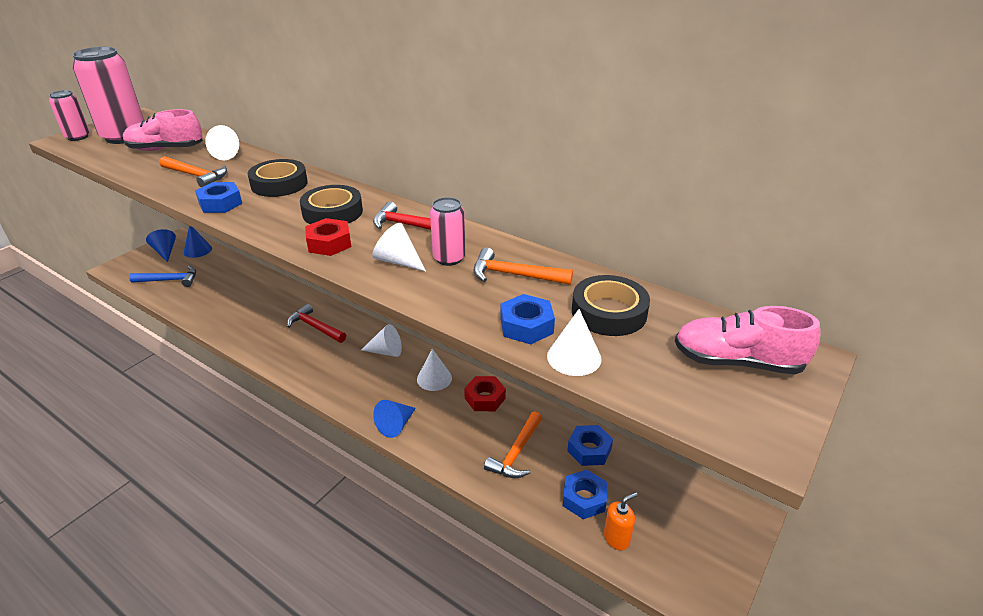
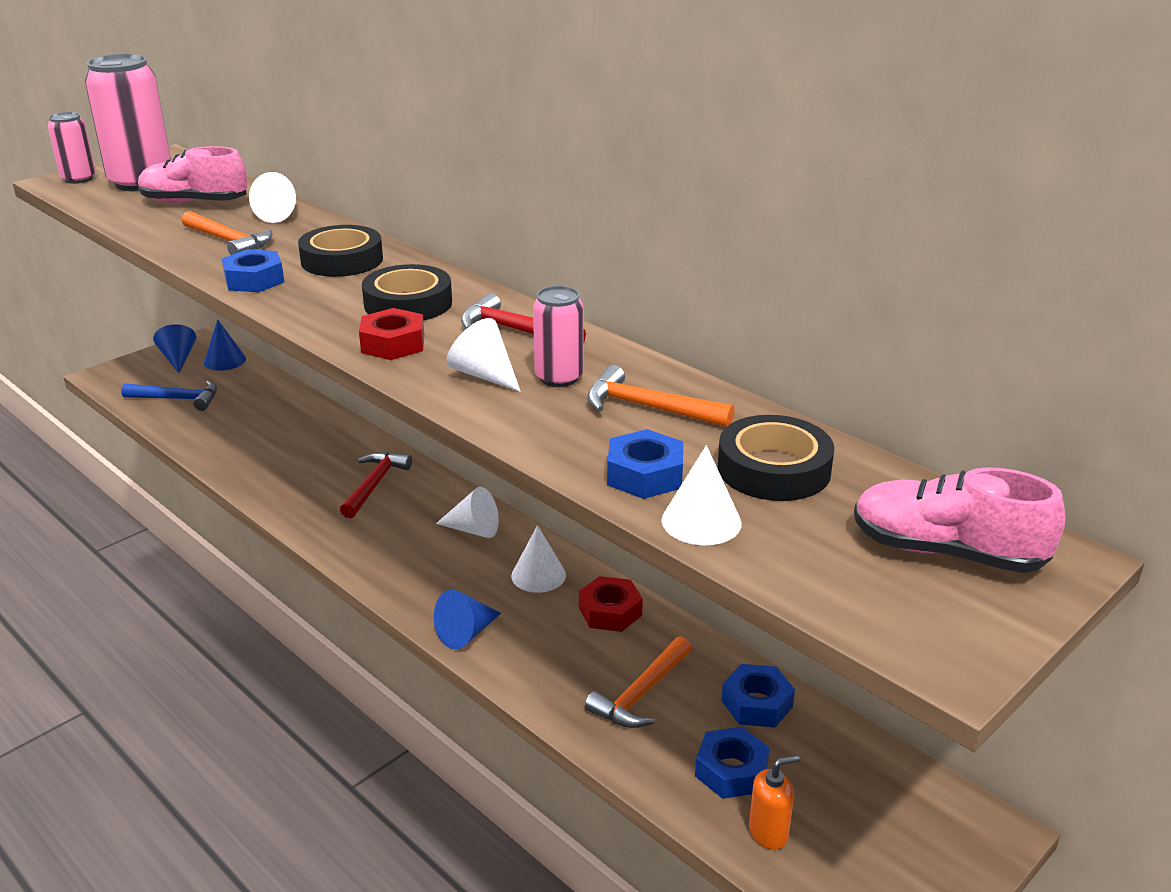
camera: 10 degrees right, 5 degrees down
(315, 327) = (374, 484): red hammer -> red hammer turned 60 degrees clockwise

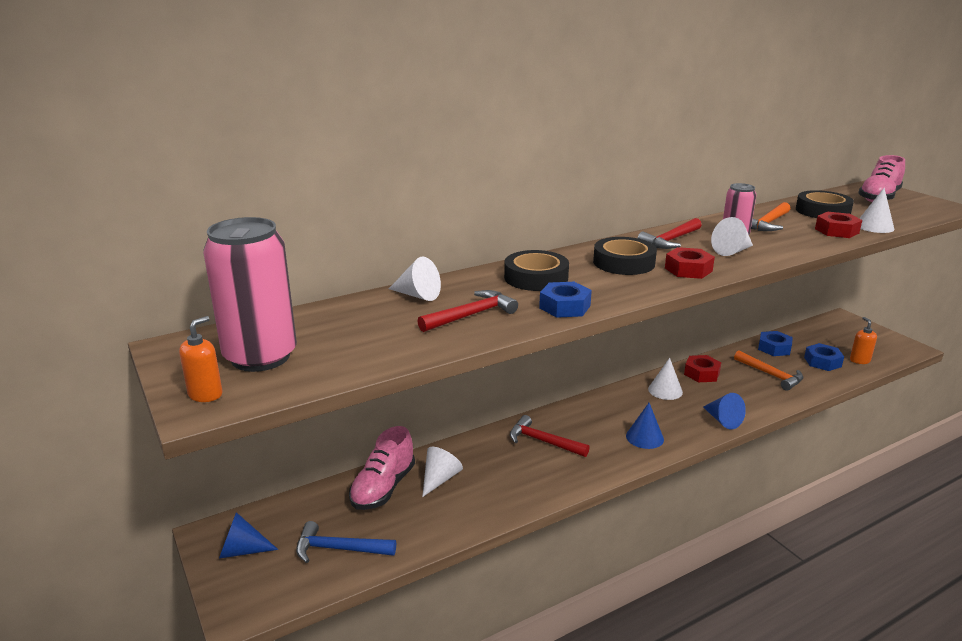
camera: 75 degrees left, 5 degrees down
(78, 179) = (205, 394): pink can -> orange soap dispenser
(178, 399) = (338, 549): blue hammer -> blue hammer turned 105 degrees counterclockwise
(195, 203) = (354, 329): pink shoe -> pink shoe (383, 488)
(225, 361) = (272, 516): blue cone -> blue cone (644, 437)
(229, 241) = (471, 315): orange hammer -> red hammer
(474, 529) = (611, 407): white cone -> white cone (440, 479)
(645, 475) = (836, 231): blue nut -> red nut

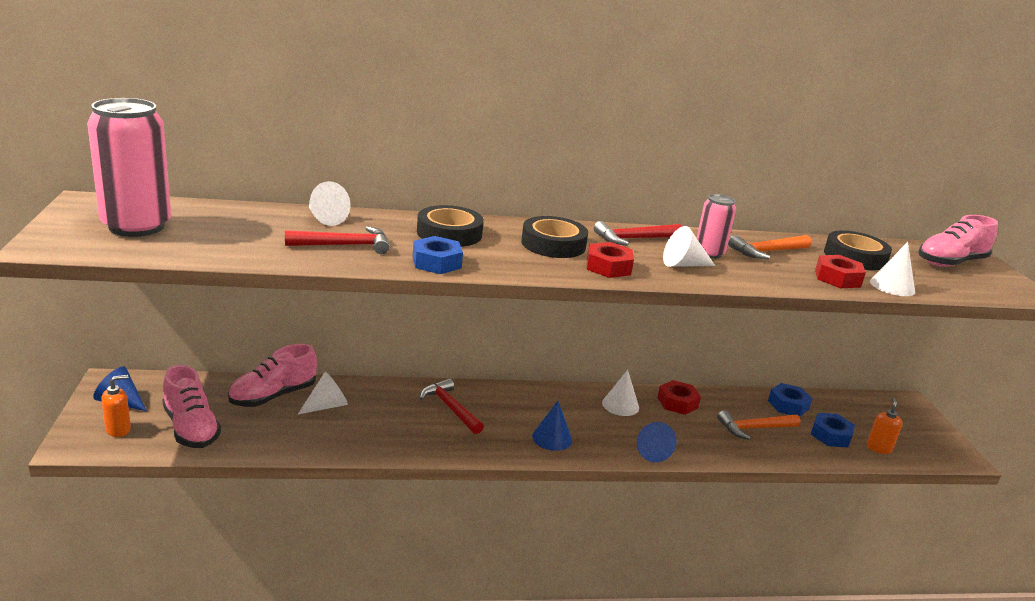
camera: 20 degrees right, 0 degrees up
(205, 394) = (61, 239): orange soap dispenser -> orange soap dispenser (118, 429)
(338, 549) = (191, 428): blue hammer -> pink shoe
(771, 375) = (754, 428): orange hammer -> orange hammer turned 90 degrees clockwise

